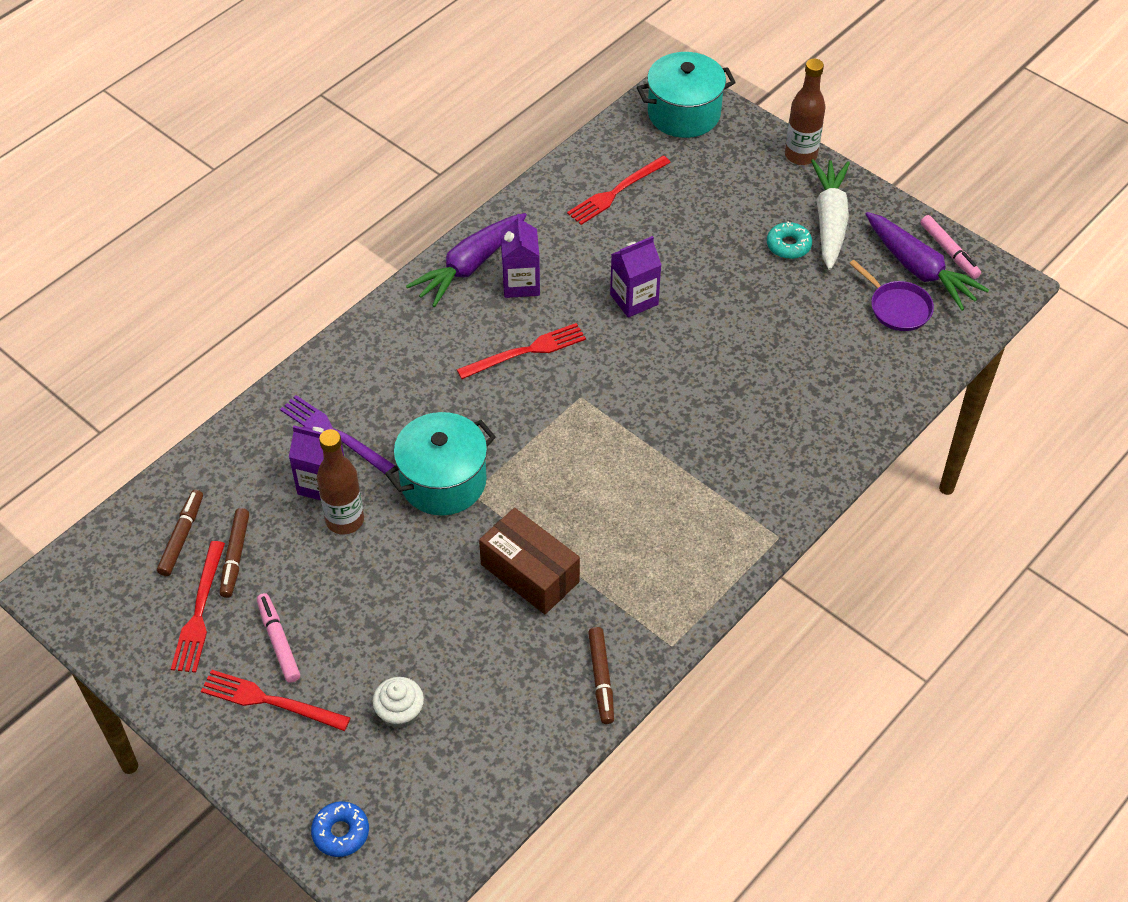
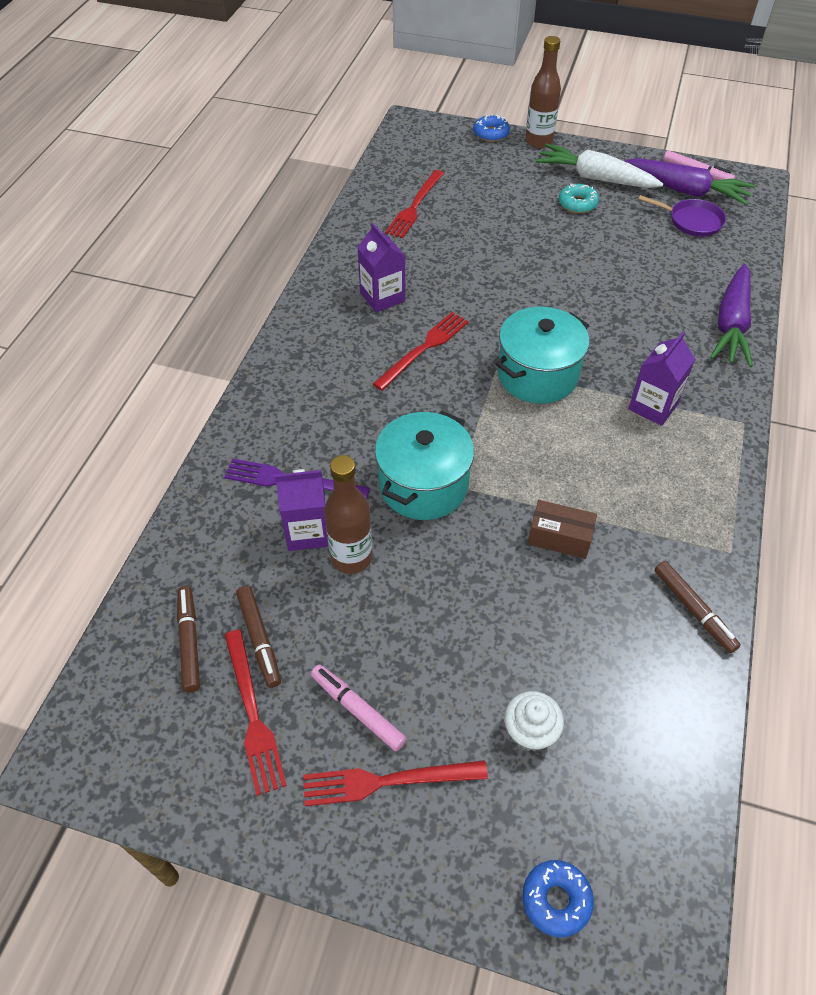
camera: 25 degrees left, 0 degrees up
(469, 266) = (328, 298): purple carrot -> purple carrot (731, 325)
(529, 573) = (559, 538): brown box -> brown box, size x0.64
(634, 299) = (486, 279): purple carton -> purple carton (653, 406)
(684, 113) = (429, 139): turquoise pot -> turquoise pot (537, 375)
(755, 128) = (491, 134): none -> blue donut
(829, 220) = (594, 178): white carrot -> white carrot turned 45 degrees counterclockwise

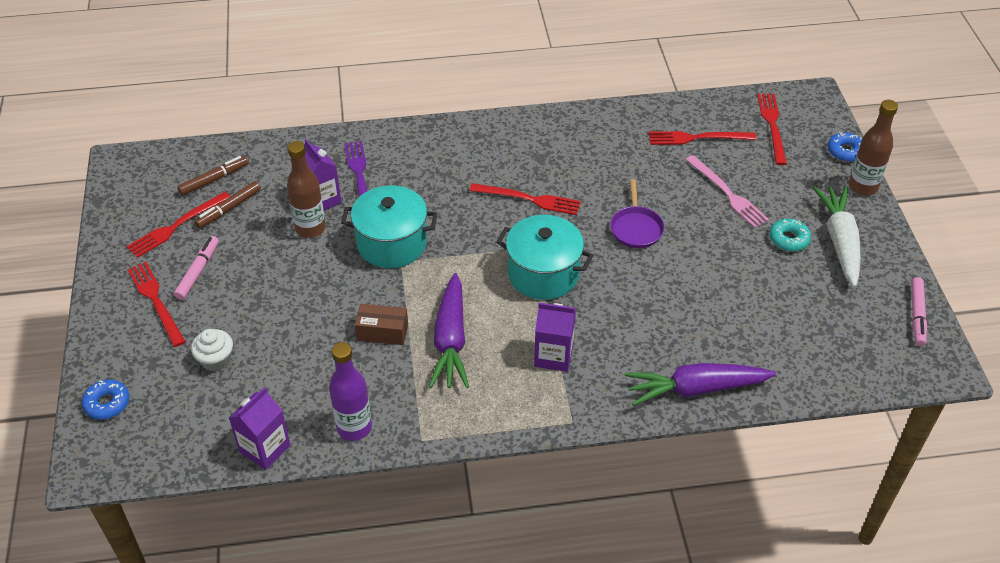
camera: 65 degrees right, 5 degrees down
(382, 297) = (570, 157): purple carton -> purple carton (265, 448)
(431, 159) = (772, 126): none -> red fork
(499, 216) = (727, 193): none -> pink fork
(559, 538) = (382, 332): brown box -> brown box turned 75 degrees counterclockwise
(686, 191) = (878, 313): purple carrot -> purple carrot (451, 341)
(692, 221) = (831, 328): purple pan -> purple pan (636, 228)
(693, 610) = (354, 427): brown marker -> purple bottle

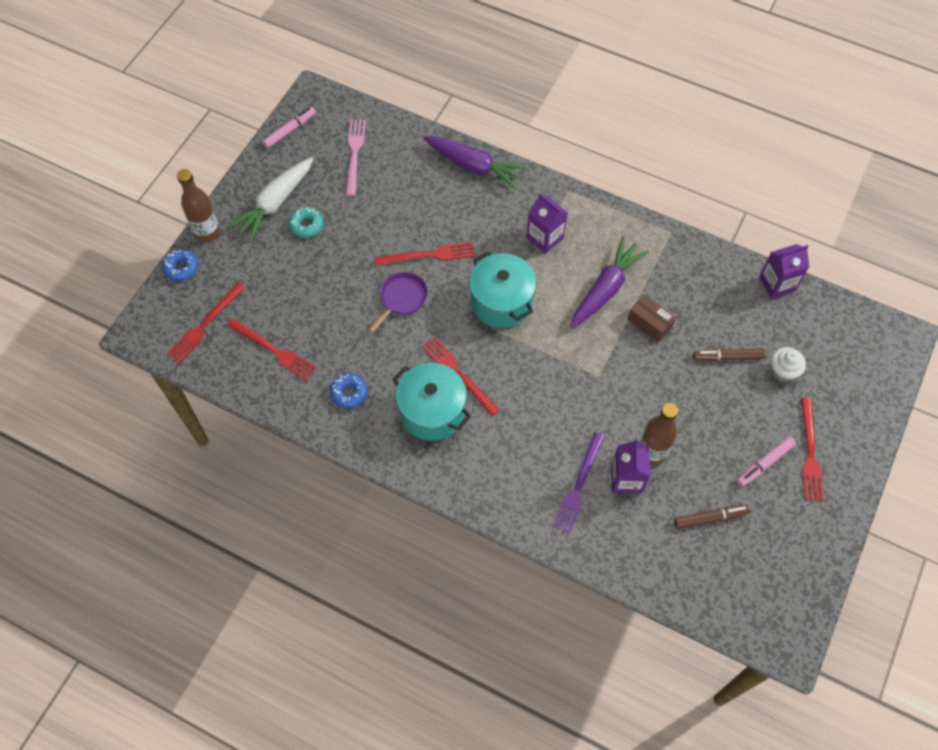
camera: 145 degrees left, 15 degrees up
(107, 403) = (876, 380): blue donut -> blue donut (349, 393)
(177, 225) = (763, 526): red fork -> red fork (428, 255)
(214, 179) = (709, 563): brown marker -> brown marker (728, 357)
(354, 427) = (710, 265): purple bottle -> none
(392, 243) = (595, 397): turquoise pot -> turquoise pot (432, 412)
(727, 193) = (307, 287): pink fork -> pink fork (355, 154)

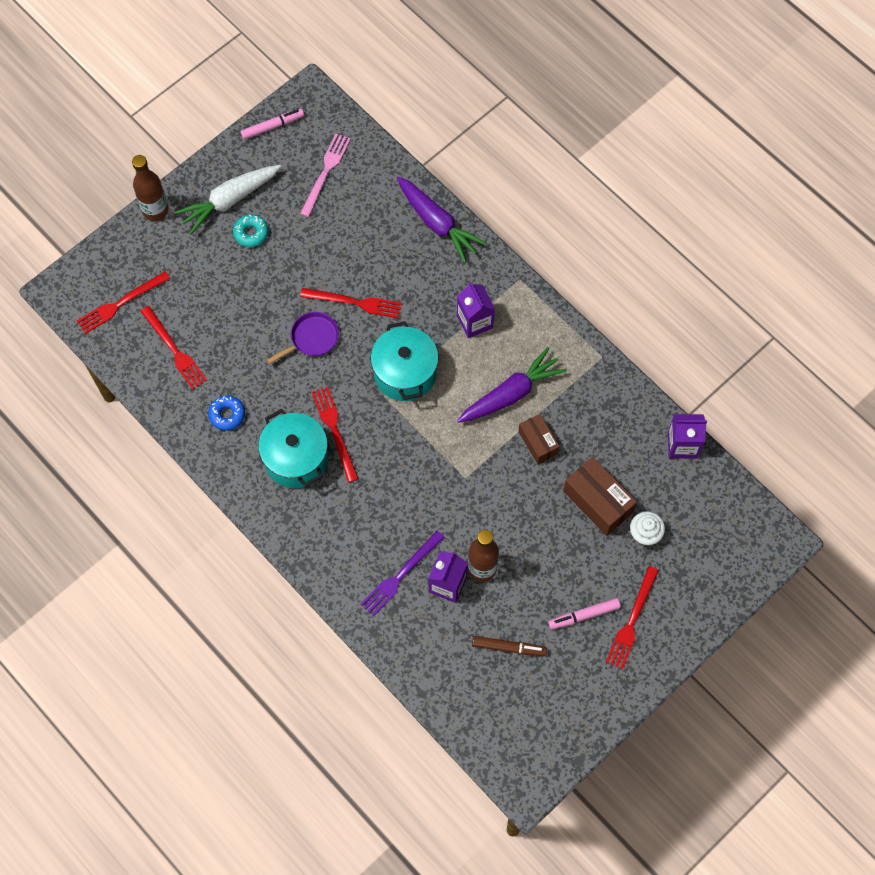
camera: 20 degrees right, 5 degrees up
(181, 268) = (119, 239): blue donut -> none
(728, 357) = (598, 501): brown marker -> brown box

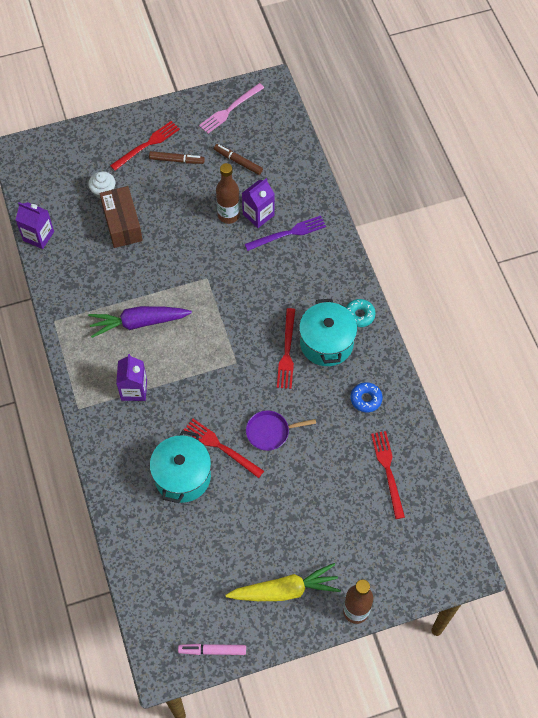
camera: 155 degrees left, 5 degrees down
(121, 303) = (418, 533): red fork -> none
(229, 201) = (285, 590): white carrot -> yellow carrot
(251, 233) = (279, 549): turquoise donut -> turquoise donut (359, 315)
(325, 173) = (187, 579): pink fork -> pink fork (230, 109)
(405, 373) = (210, 372): turquoise pot -> turquoise pot (182, 476)
(438, 224) = (116, 486): purple carrot -> none
(538, 442) = (140, 280): brown box -> none
(584, 615) = (176, 160): pink marker -> brown marker

